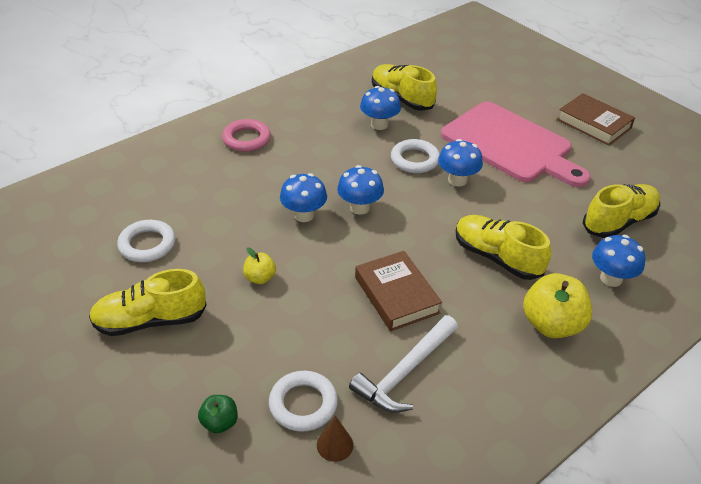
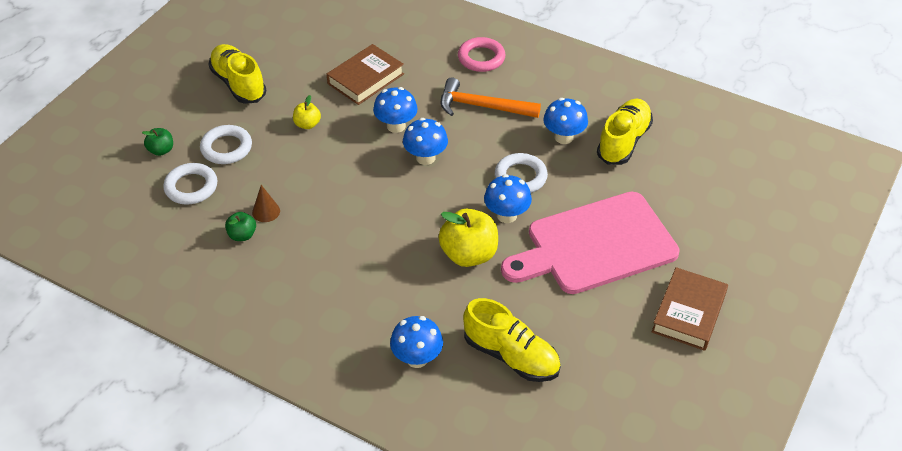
camera: 70 degrees right, 5 degrees up
(147, 244) = (315, 52): white ring -> white ring (226, 148)
(312, 156) = (482, 106): none -> orange hammer
(335, 445) = (161, 214): brown cone -> brown cone (266, 211)
(396, 295) = (324, 210): brown book -> brown book (365, 79)
(405, 372) = (242, 235): white hammer -> green apple
(497, 257) = (405, 267): yellow shoe -> none
(510, 145) = (595, 245): pink cutting board -> pink cutting board turned 45 degrees clockwise
(551, 324) = (334, 321): yellow apple -> yellow apple (469, 254)

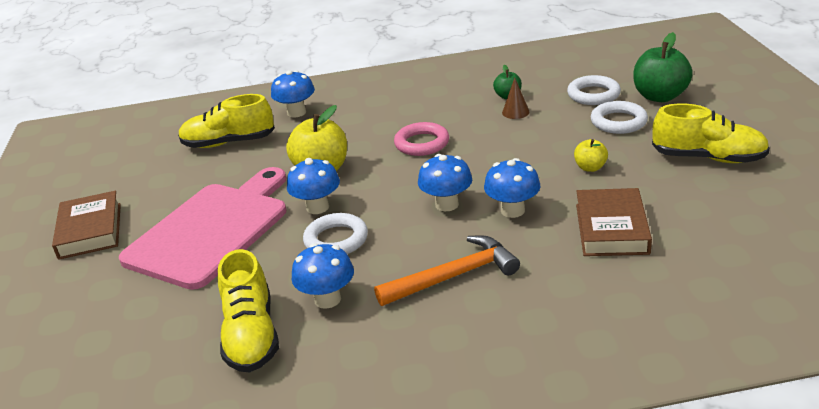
camera: 145 degrees right, 15 degrees down
(161, 150) = (659, 96): green apple -> green apple, size x1.92
(481, 58) = (529, 328): pink ring -> pink ring (422, 143)

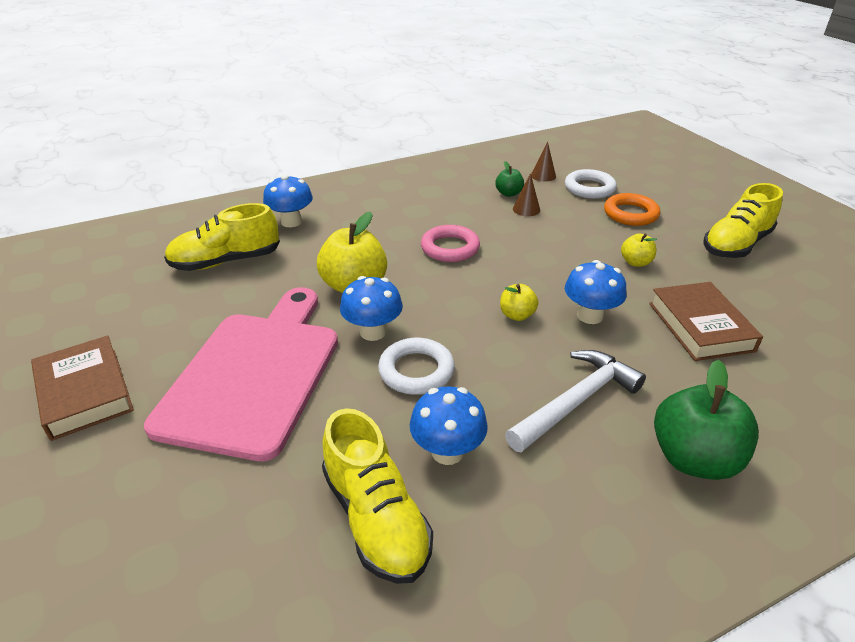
camera: 20 degrees left, 5 degrees up
(447, 204) = (517, 315): blue mushroom -> yellow apple
(454, 276) = (576, 402): orange hammer -> white hammer
(554, 80) = (543, 175): none -> brown cone
(618, 122) = (630, 214): white ring -> orange ring
(659, 96) = (650, 187): green apple -> green apple (693, 458)
(708, 158) = (736, 245): yellow shoe -> yellow shoe turned 135 degrees clockwise

